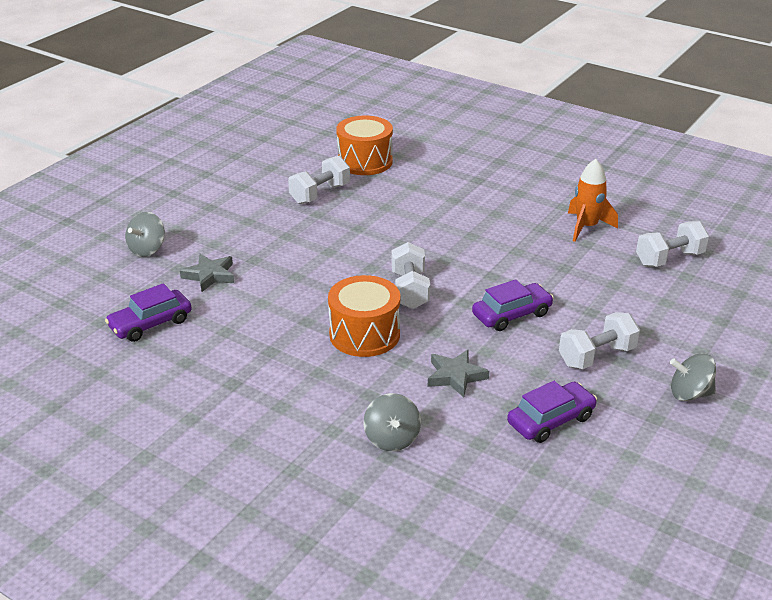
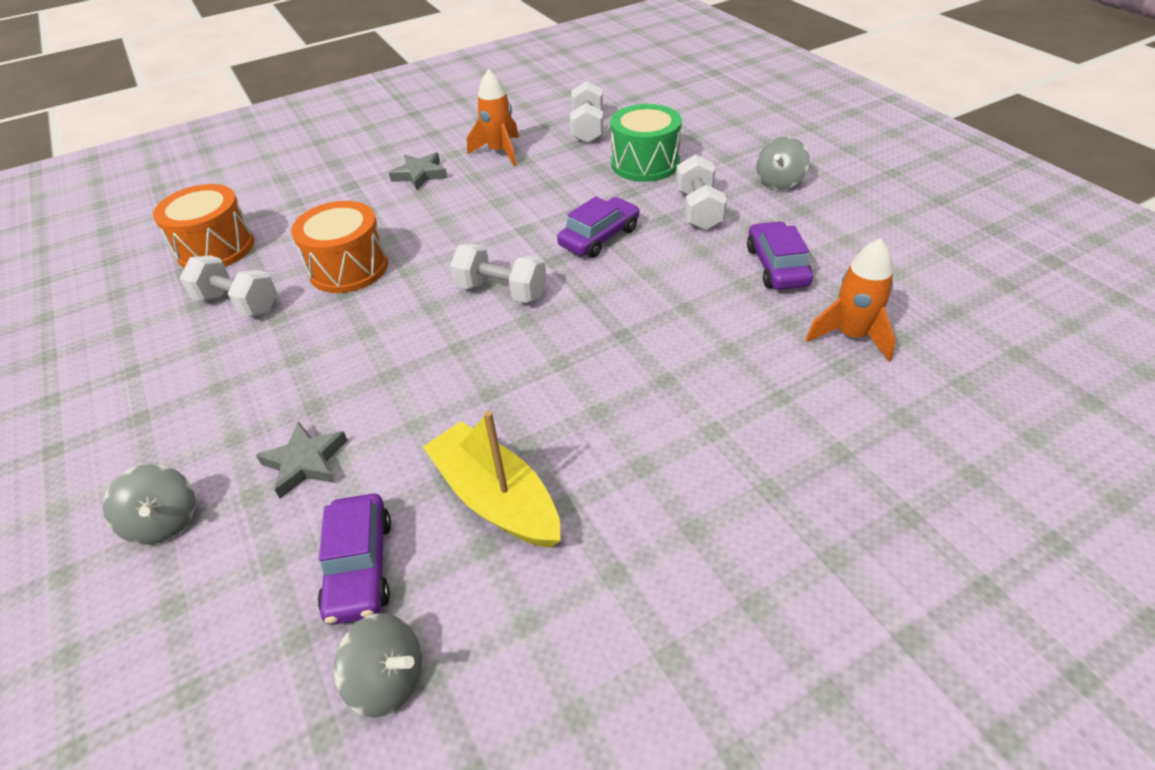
camera: 60 degrees left, 10 degrees up
(222, 354) = (496, 498): none -> yellow boat
(320, 194) = (238, 303): white dumbbell -> white dumbbell turned 45 degrees counterclockwise
(364, 334) = (554, 350): orange drum -> orange drum (348, 268)
(392, 439) = (753, 384): grey spinning top -> grey spinning top (388, 679)
(455, 376) = (673, 305): grey star -> grey star (420, 175)
(487, 482) = (852, 336): none -> orange rocket
(511, 315) = (599, 237): purple car -> purple car turned 45 degrees clockwise
(643, 307) = (645, 163): none -> green drum

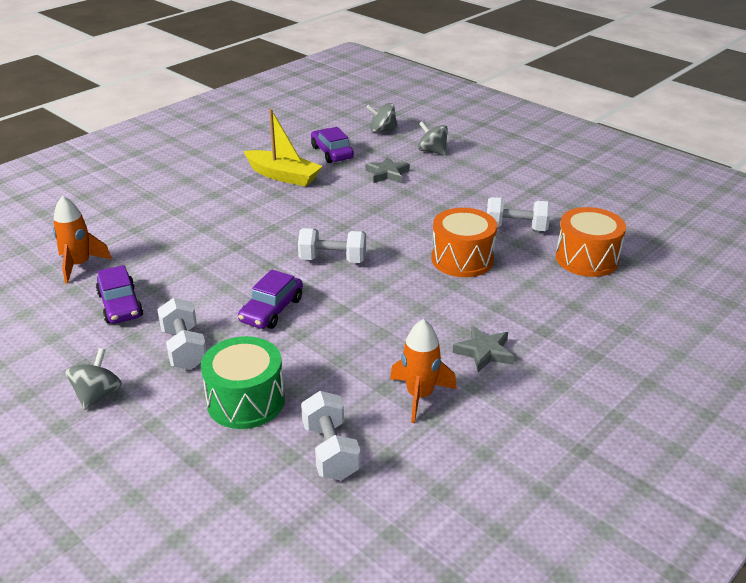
camera: 160 degrees right, 10 degrees down
(388, 679) = (300, 135): grey spinning top -> grey spinning top (382, 130)

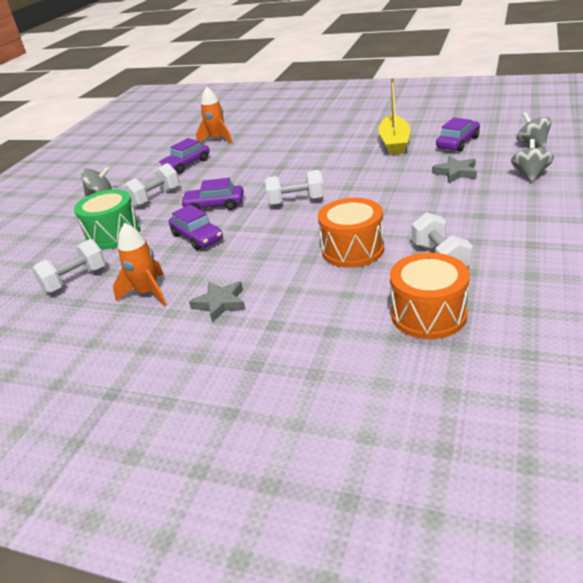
camera: 70 degrees right, 0 degrees up
(333, 260) = (296, 201): white dumbbell -> white dumbbell turned 75 degrees counterclockwise
(334, 338) = (197, 237): none -> purple car

